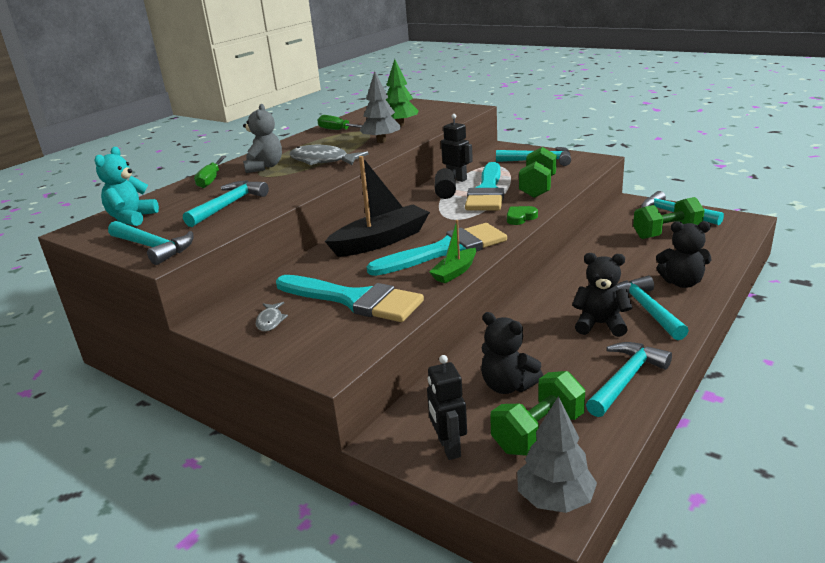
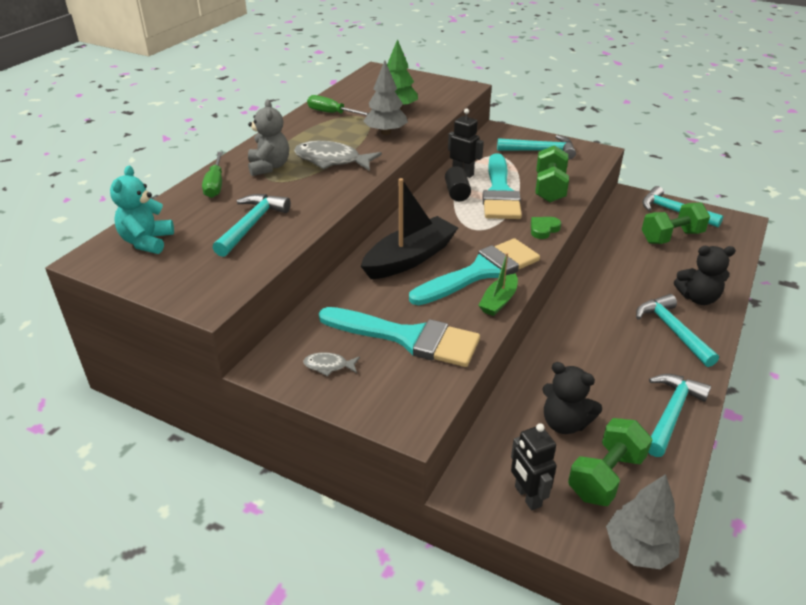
camera: 10 degrees left, 10 degrees up
(153, 247) = (191, 286): turquoise hammer -> none
(270, 321) = (329, 366): grey fish -> grey fish turned 105 degrees clockwise
(600, 324) = (634, 349): black teddy bear -> none

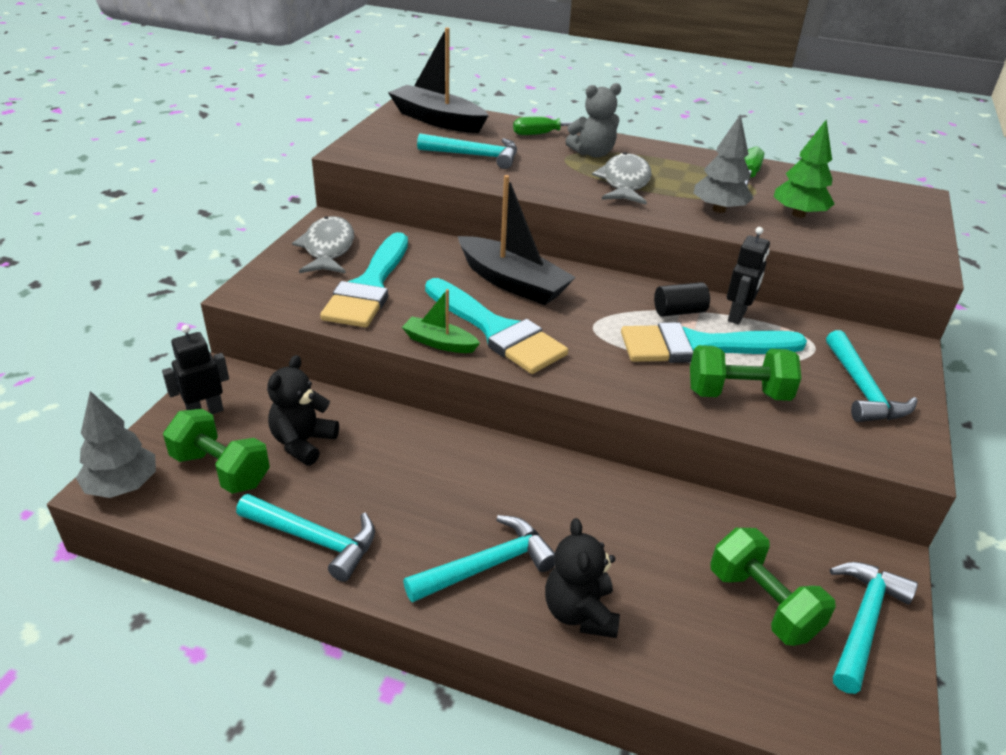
camera: 80 degrees right, 0 degrees up
(147, 242) = (437, 120): turquoise teddy bear -> black boat
(329, 366) = (328, 249): grey fish -> grey fish, size x2.02
(543, 229) = (614, 383): green heart -> none

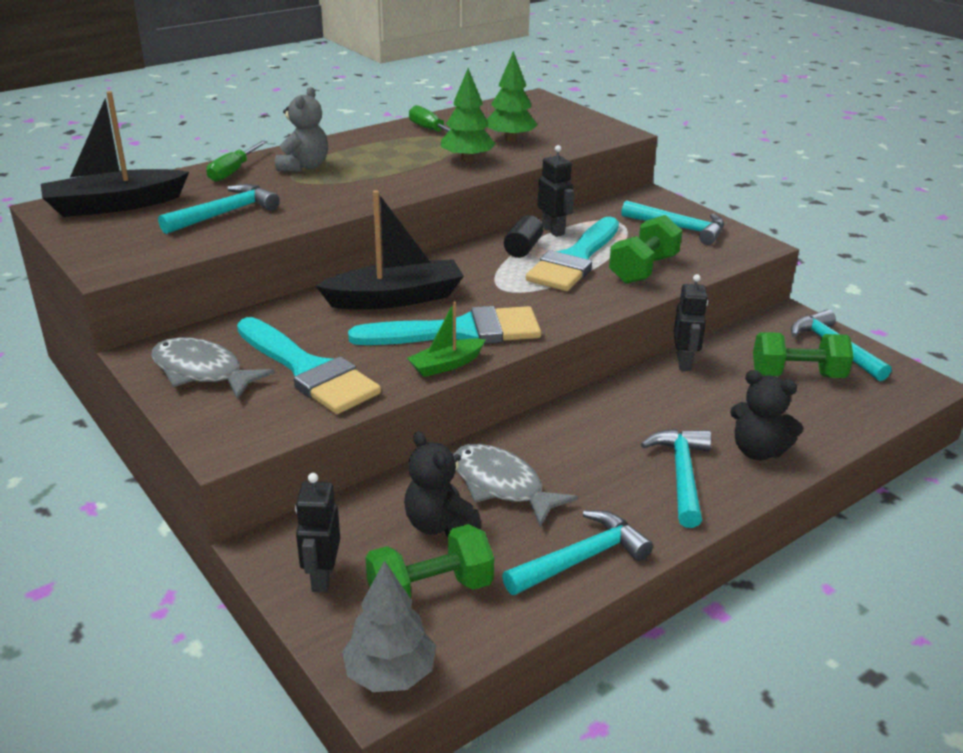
camera: 55 degrees left, 5 degrees down
(625, 182) = (375, 174): grey fish -> grey fish (501, 485)
(683, 503) = (684, 363): none -> black robot
(719, 209) = (467, 160): grey tree -> green tree

